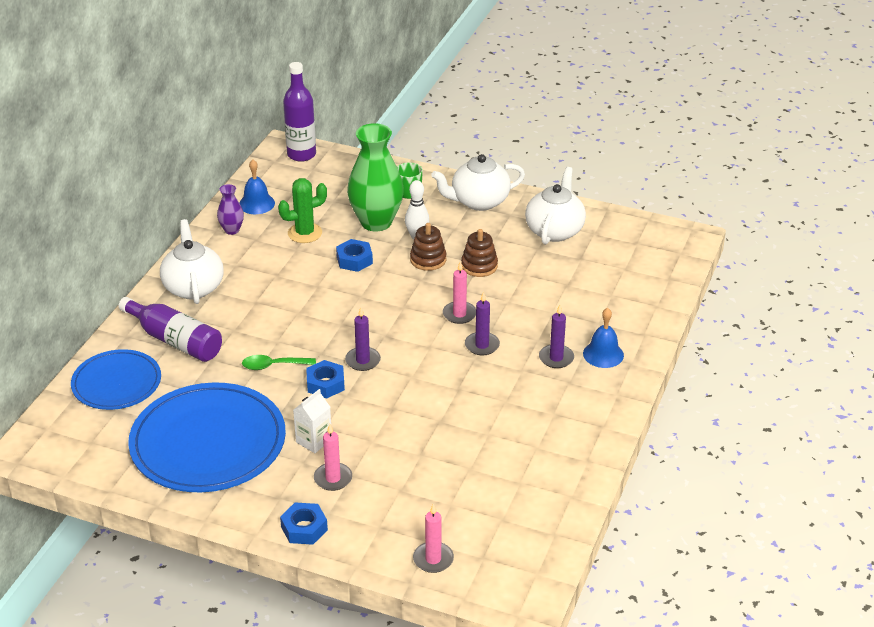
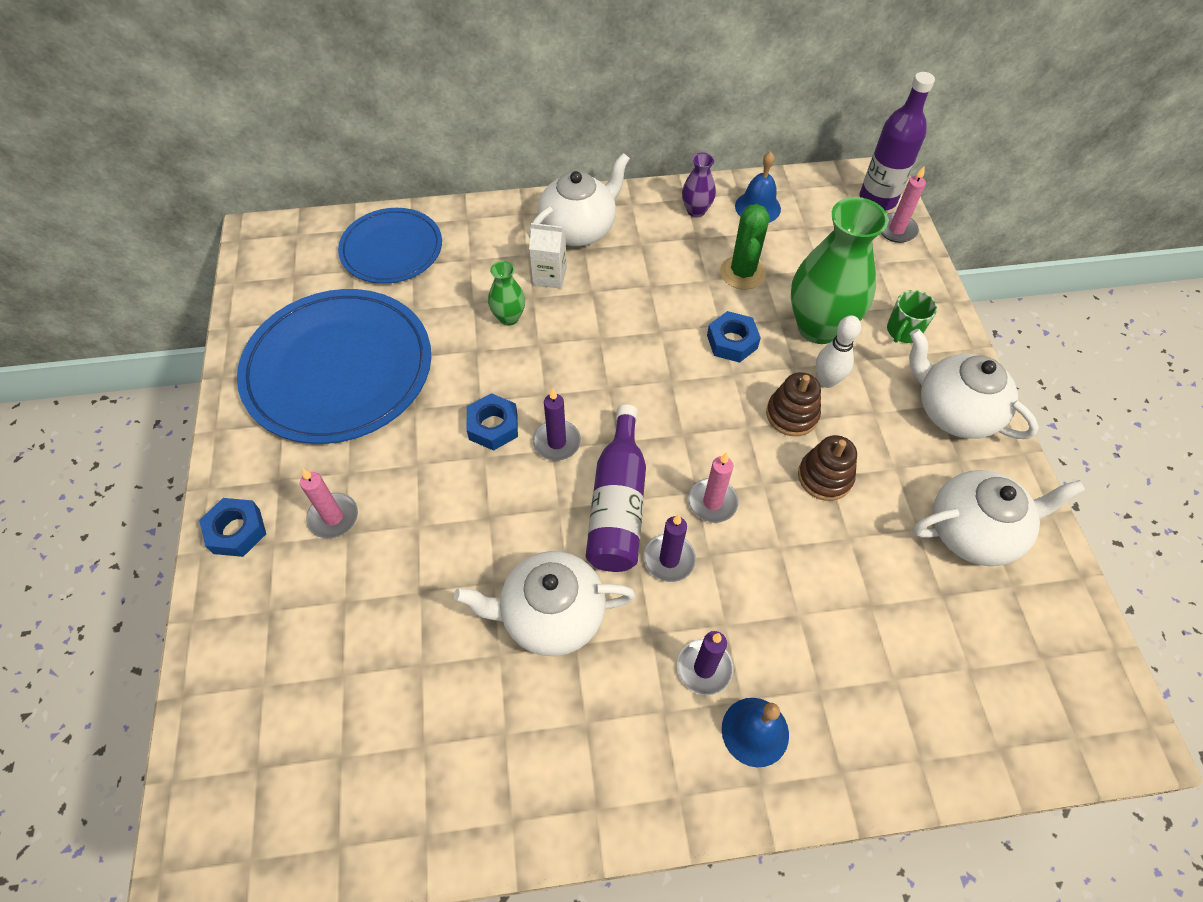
camera: 60 degrees right, 20 degrees up
(175, 340) = (484, 259): purple bottle -> purple bottle (618, 504)
(241, 347) = (509, 317): none -> green vase
(273, 366) = (495, 361): green spoon -> none
(305, 233) = (742, 273): green cactus -> green cactus turned 60 degrees clockwise
(314, 441) = (389, 465): white carton -> white carton (549, 276)
(433, 559) = (232, 705): pink candle -> pink candle (896, 230)
(479, 405) = (551, 615): none -> white teapot

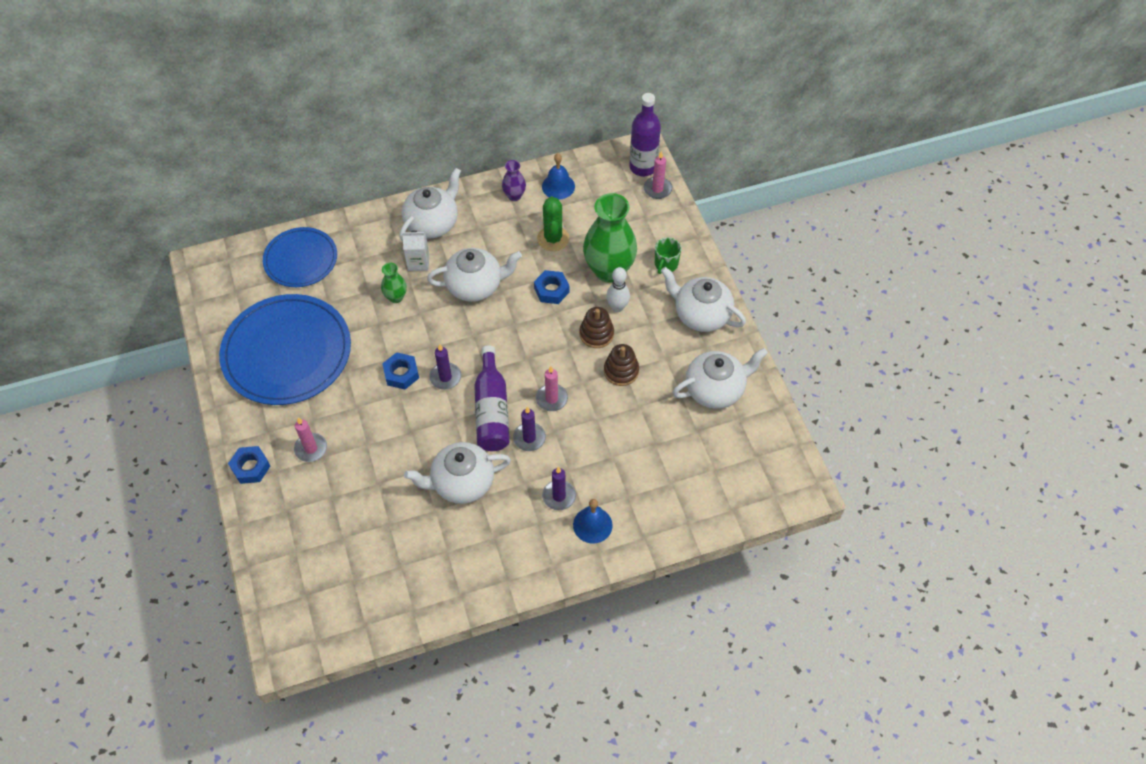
camera: 10 degrees left, 0 degrees up
(623, 319) = (475, 286): none -> white teapot

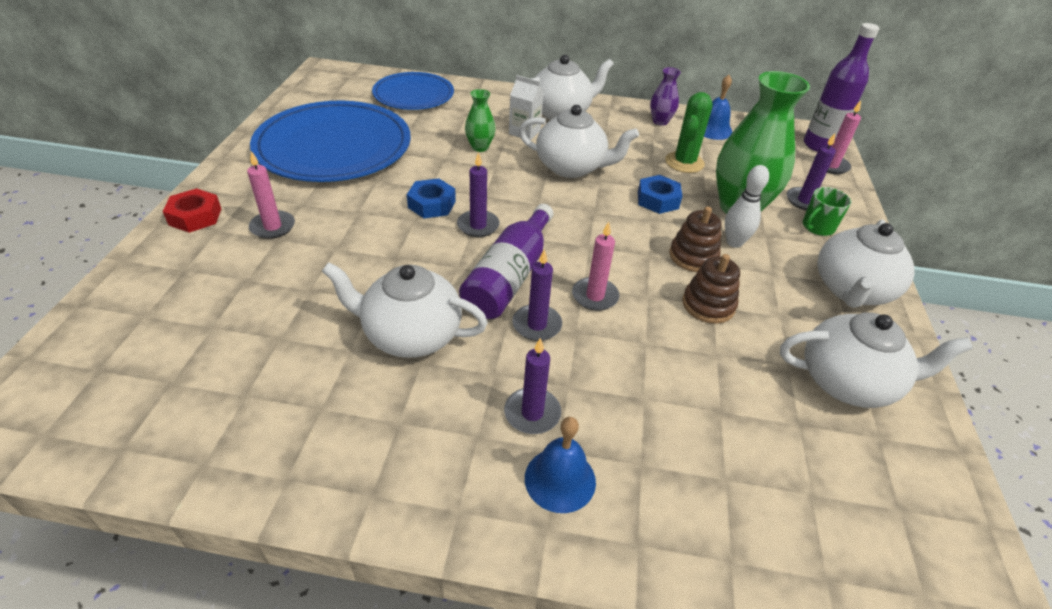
camera: 25 degrees right, 15 degrees down
(250, 467) = (195, 216): blue nut -> red nut
(650, 240) = (804, 201): none -> purple candle
(701, 315) = (851, 290): white teapot -> white teapot turned 120 degrees counterclockwise

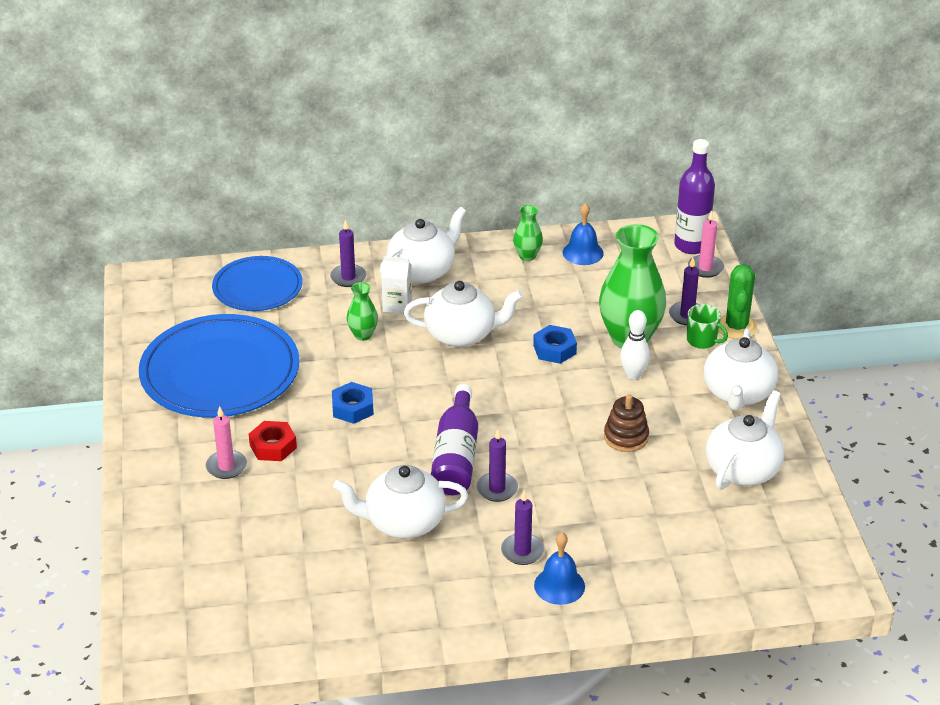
camera: 15 degrees left, 5 degrees down
(195, 216) = (149, 476): red nut -> red nut (273, 446)
(478, 225) = (406, 418): purple candle -> purple candle (348, 277)
(595, 296) = (533, 454): pink candle -> none
(660, 121) = (527, 256): purple vase -> green vase
(684, 162) = (566, 301): green cactus -> green cactus (736, 327)
(693, 256) = (602, 397): brown stacking toy -> none
(817, 227) = (702, 340): green mug -> green mug turned 90 degrees counterclockwise
(848, 382) = (743, 469): white teapot -> white teapot turned 45 degrees counterclockwise

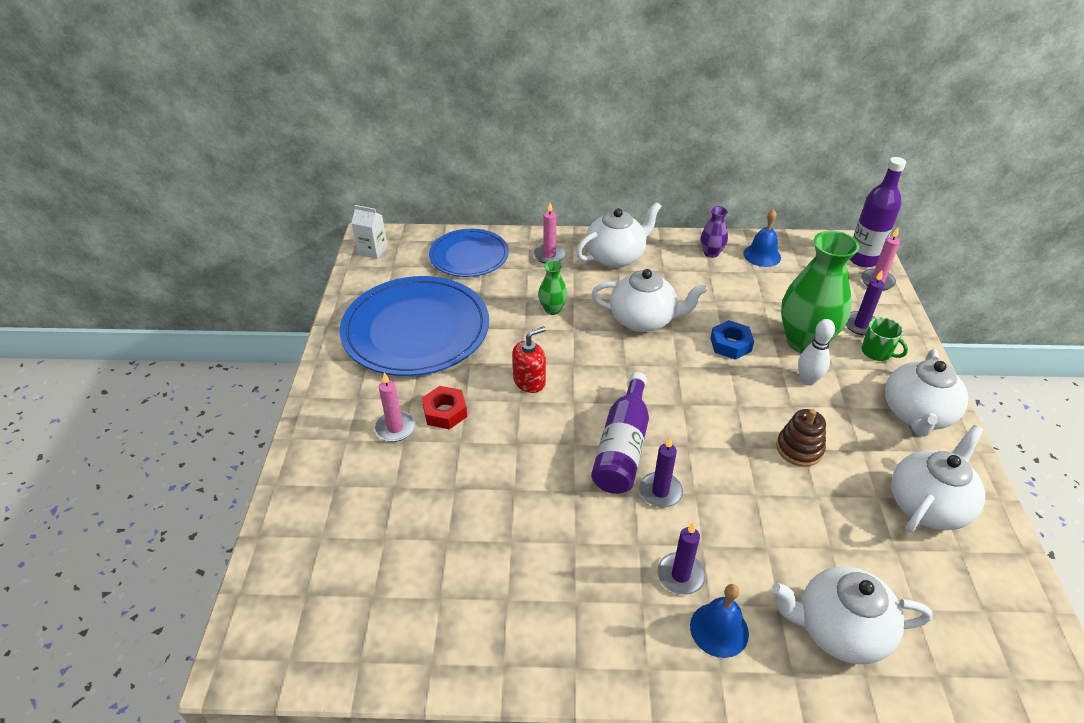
camera: 10 degrees right, 5 degrees up
(348, 277) = (549, 255): purple candle -> pink candle
(353, 408) = (529, 381): blue nut -> red soap dispenser
(397, 305) = (588, 285): white carton -> white carton (372, 250)
(403, 522) = (557, 519): white teapot -> white teapot (839, 629)
(527, 256) = (711, 253): green vase -> purple vase
(736, 327) = (910, 342): green cactus -> none

